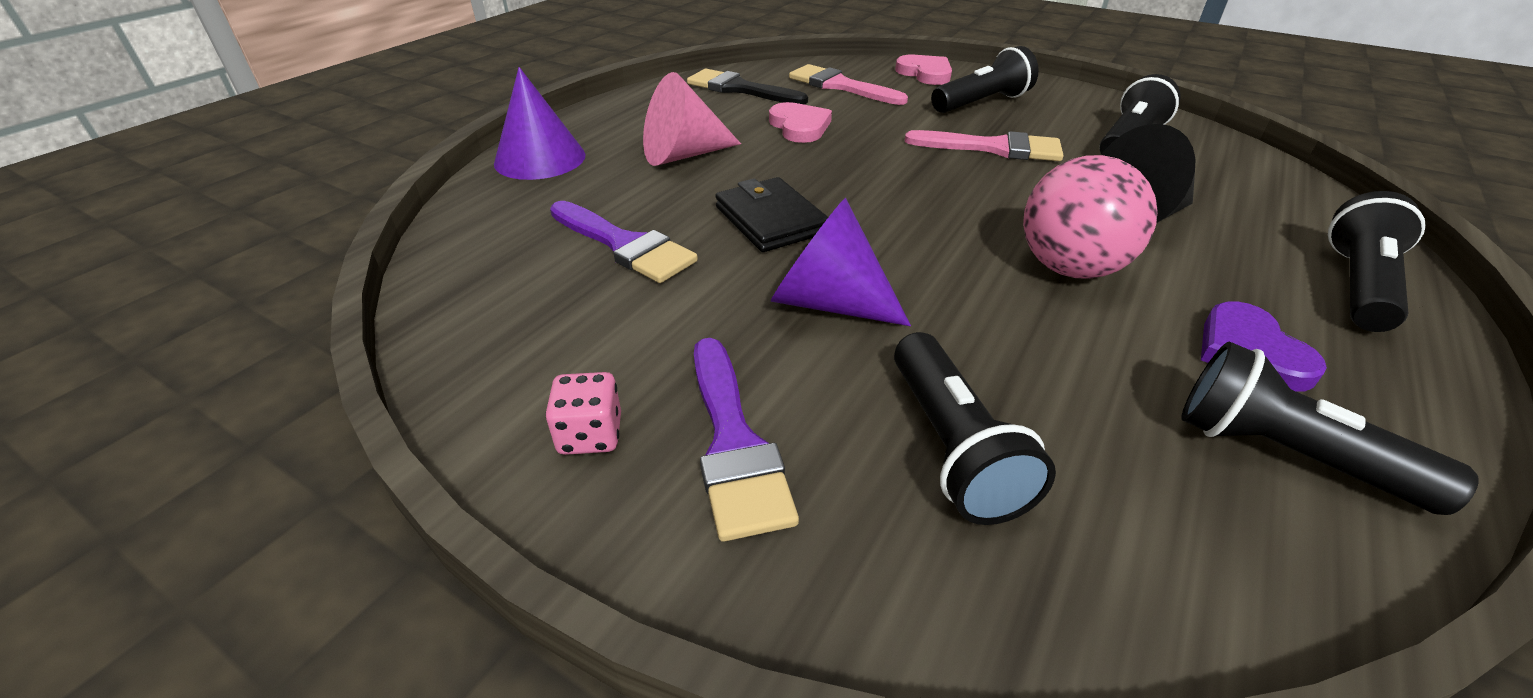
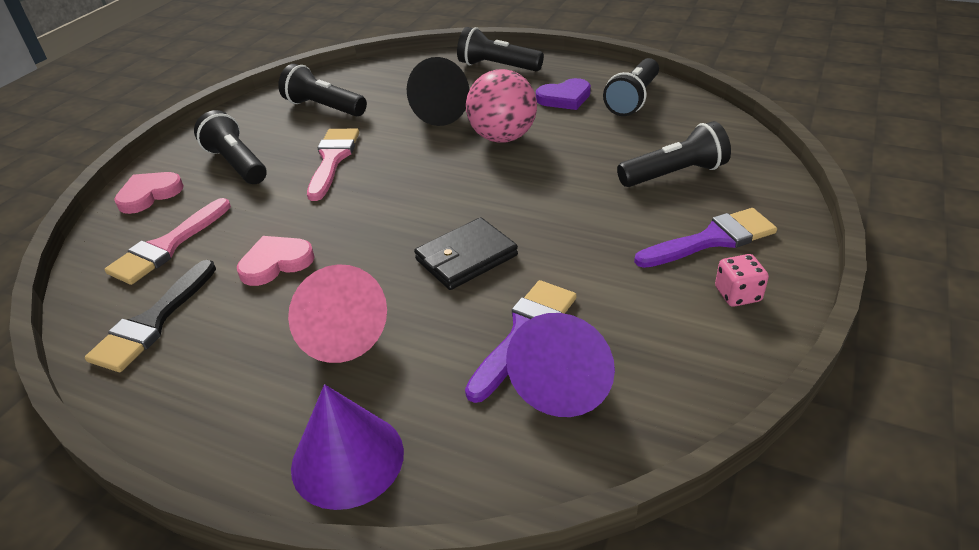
camera: 95 degrees left, 0 degrees up
(828, 302) = (569, 220): purple cone -> purple cone (564, 382)

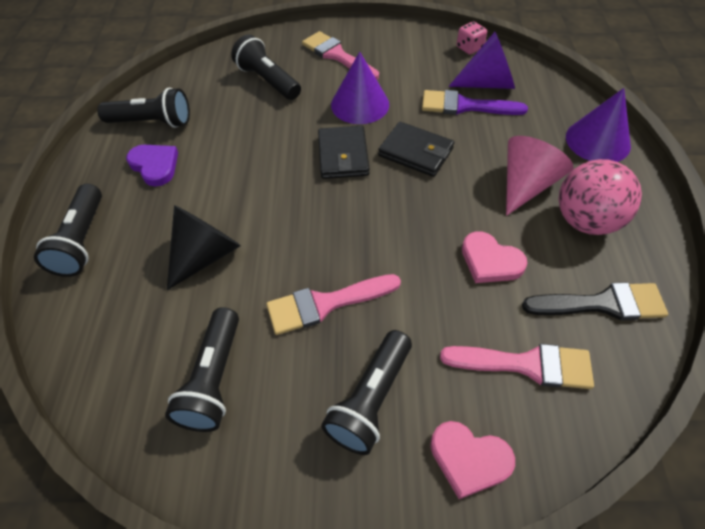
camera: 115 degrees left, 15 degrees up
(501, 203) = (343, 155): none -> black wallet
(503, 137) = (242, 186): pink ball -> pink ball (585, 221)
(586, 235) = (360, 104): none -> purple cone
(711, 240) = (337, 55): purple brush -> pink brush
(737, 294) = (382, 41): pink dice -> pink dice (469, 48)

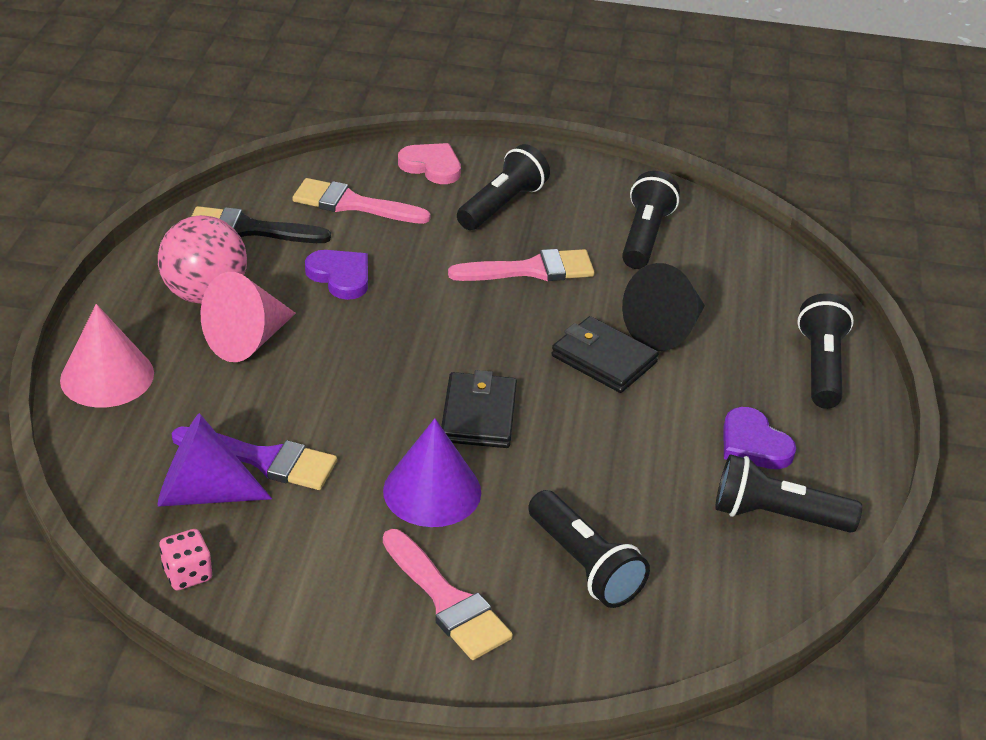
camera: 175 degrees left, 15 degrees down
(416, 152) = (373, 403): black wallet -> black wallet (603, 359)
(490, 261) = (340, 276): pink heart -> purple heart
(597, 141) = (107, 376): purple cone -> pink cone

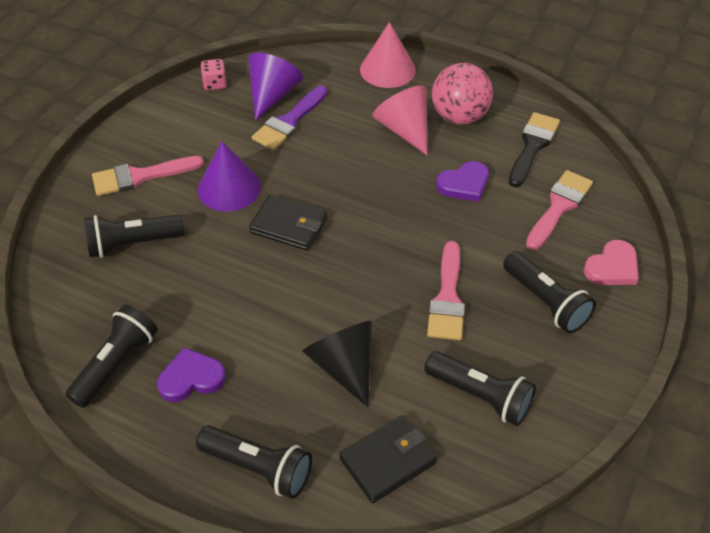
camera: 110 degrees right, 10 degrees up
(603, 359) = (321, 313): black wallet -> black wallet (387, 461)

